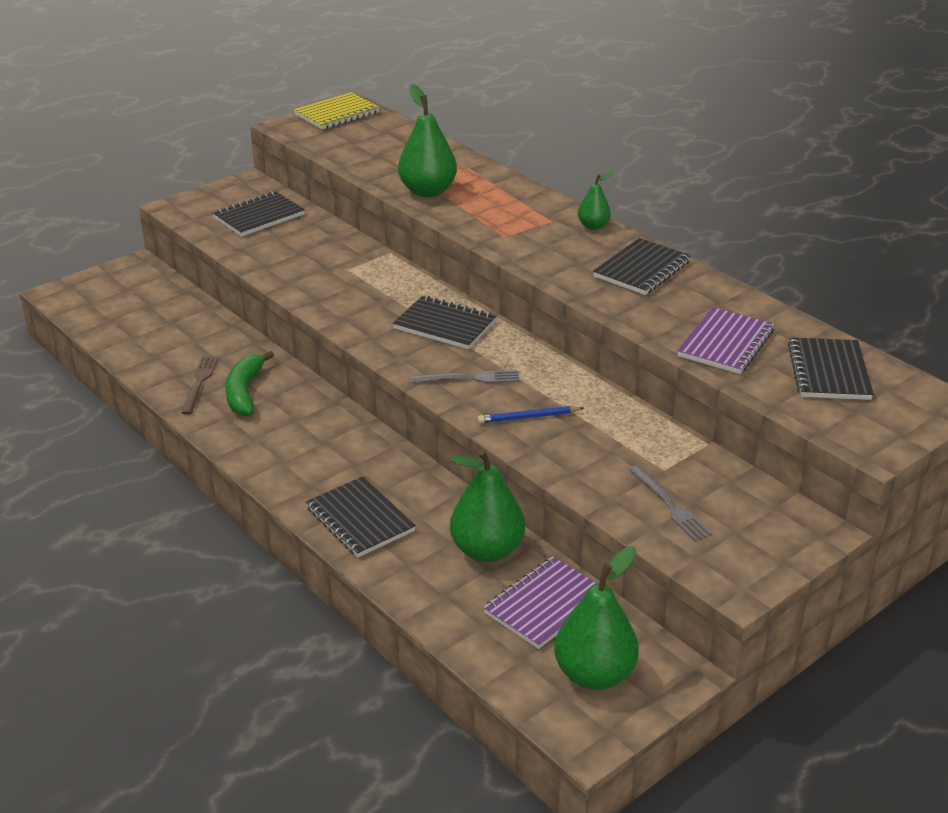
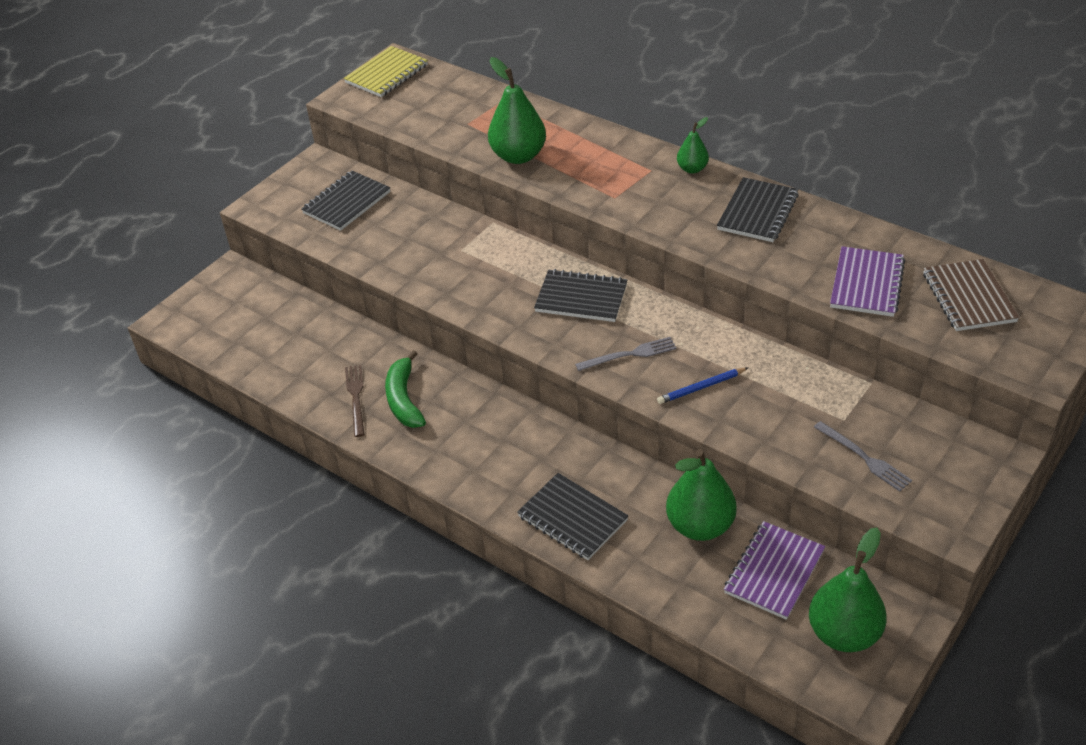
camera: 10 degrees left, 10 degrees up
(829, 372) = (968, 297): black notebook -> brown notebook

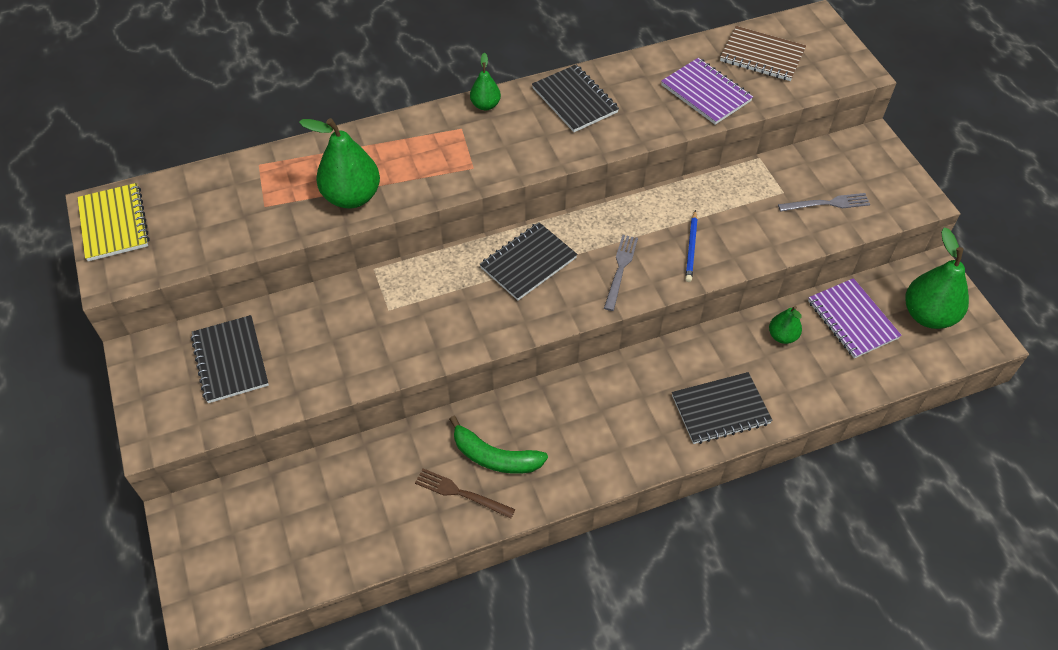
camera: 60 degrees left, 10 degrees up
(700, 526) = (782, 336): green pear -> green pear, size x0.54

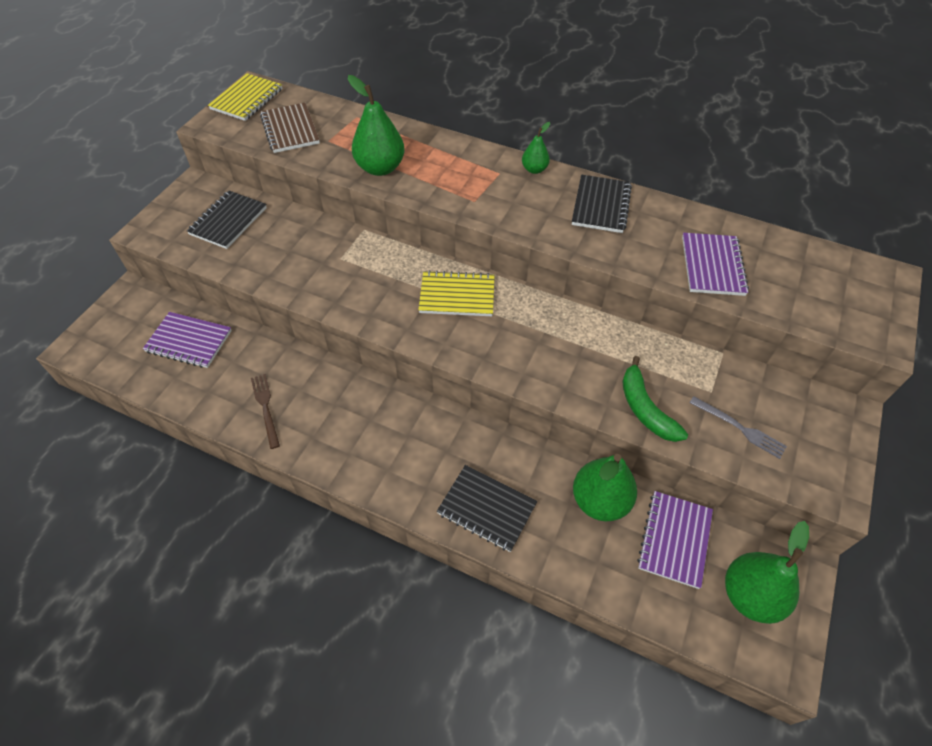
camera: 45 degrees right, 0 degrees up
(310, 505) = (189, 341): none -> purple notebook
(494, 457) = (310, 404): green banana -> green banana (645, 408)
(528, 263) = (457, 296): black notebook -> yellow notebook
(620, 269) = (512, 347): grey fork -> none
(691, 248) = (582, 373): blue pencil -> none
(762, 56) = (799, 271): brown notebook -> brown notebook (290, 130)
(782, 336) = (599, 501): green pear -> green pear, size x1.87

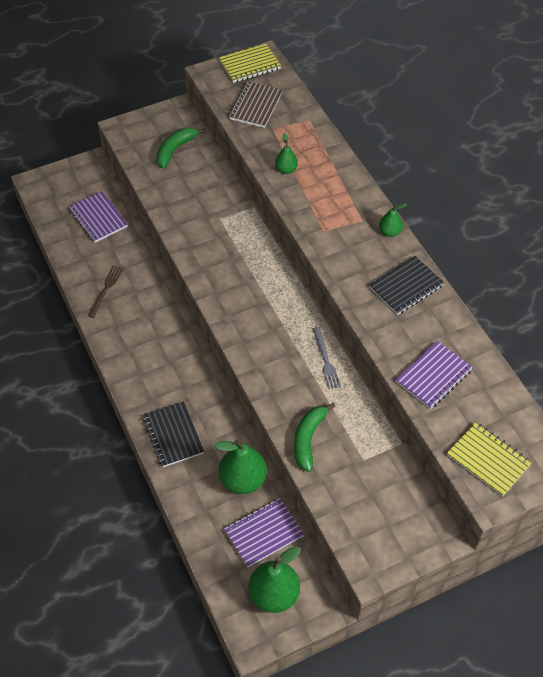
camera: 40 degrees right, 0 degrees up
(228, 221) = (175, 150): black notebook -> green banana
(380, 168) = (286, 169): green pear -> green pear, size x0.54
(457, 296) = (267, 290): yellow notebook -> yellow notebook (488, 460)
(739, 428) = (355, 492): grey fork -> grey fork (325, 360)

